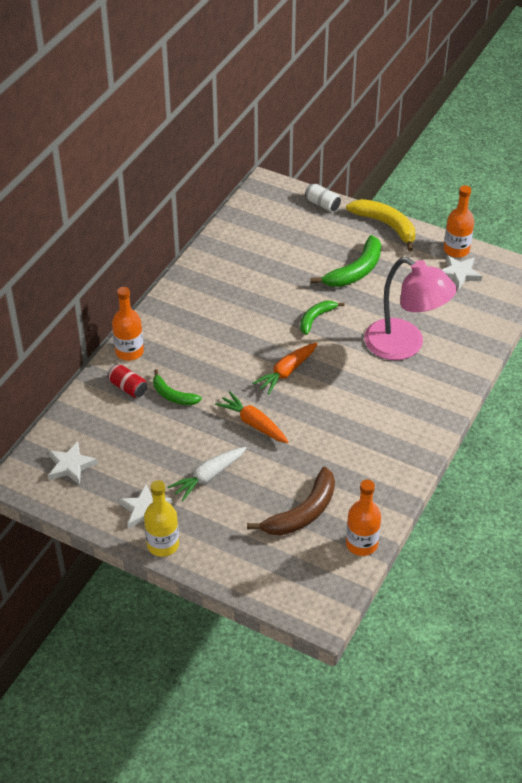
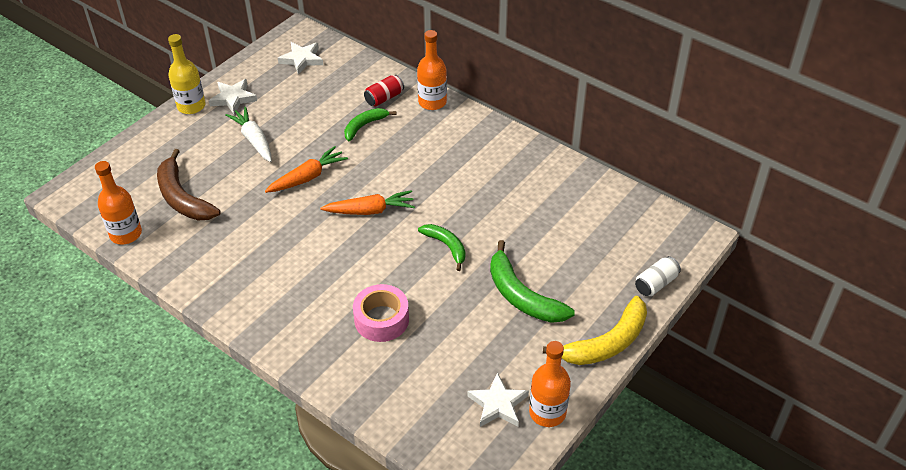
camera: 100 degrees right, 0 degrees up
(286, 372) = (370, 210): orange carrot -> orange carrot turned 120 degrees clockwise
(404, 345) = (381, 319): pink lamp -> pink tape

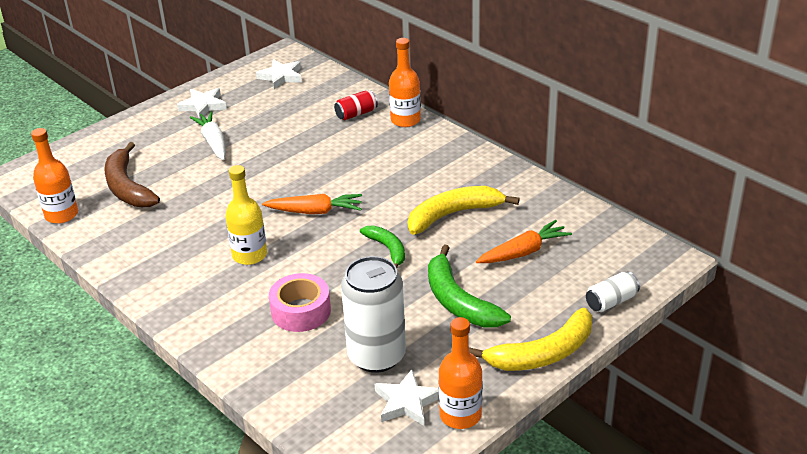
camera: 10 degrees right, 10 degrees down
(191, 106) = (159, 110): yellow bottle -> yellow bottle (249, 255)
(307, 177) = (259, 178): orange carrot -> orange carrot (523, 252)
(364, 126) = (329, 137): green banana -> none
(461, 360) = (376, 356): none -> white can
(498, 203) = (453, 214): none -> yellow banana

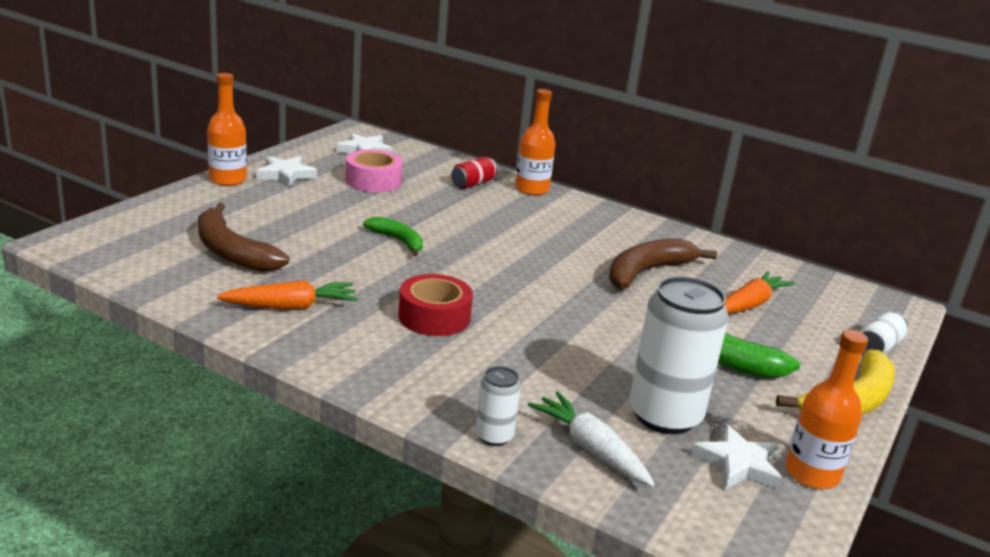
camera: 20 degrees left, 10 degrees down
(61, 215) = (154, 281): orange bottle -> orange bottle (228, 179)
(213, 142) = (319, 208): white carrot -> white carrot (590, 449)
(237, 364) = (494, 436): none -> white can
(249, 255) = (434, 317): yellow bottle -> red tape
(301, 311) = (538, 373): pink tape -> pink tape (373, 181)
(315, 211) = (487, 272): orange carrot -> orange carrot (291, 306)
(388, 249) = (598, 306): green banana -> green banana (398, 241)
(453, 214) = (647, 272): yellow banana -> brown banana

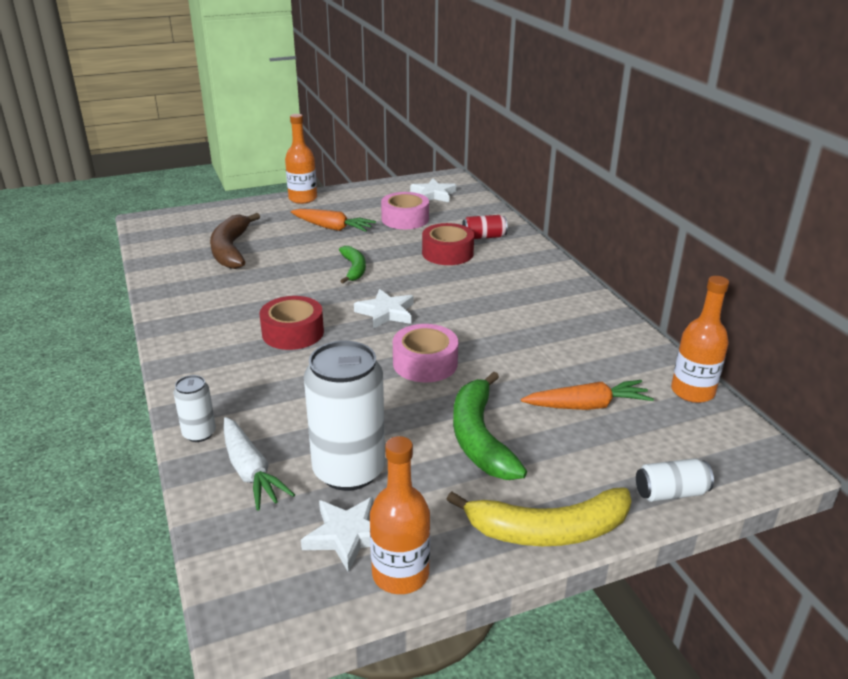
camera: 40 degrees right, 5 degrees up
(285, 175) = (347, 202): white star -> white star (386, 312)
(291, 306) = (211, 297): orange carrot -> orange carrot (332, 228)
(463, 206) = (447, 253): none -> red tape
(532, 189) = (529, 252): orange bottle -> orange bottle (692, 391)
(590, 308) = (425, 363): none -> pink tape
(590, 449) = (250, 471): white carrot -> white carrot turned 150 degrees clockwise
(647, 272) = (528, 347): brown banana -> none

